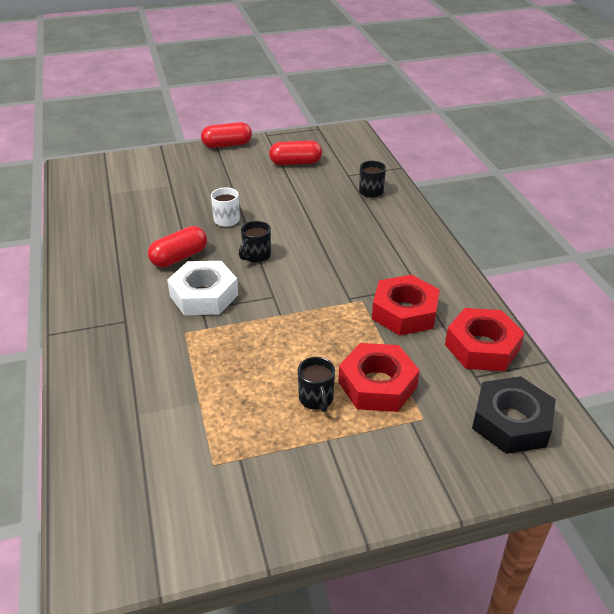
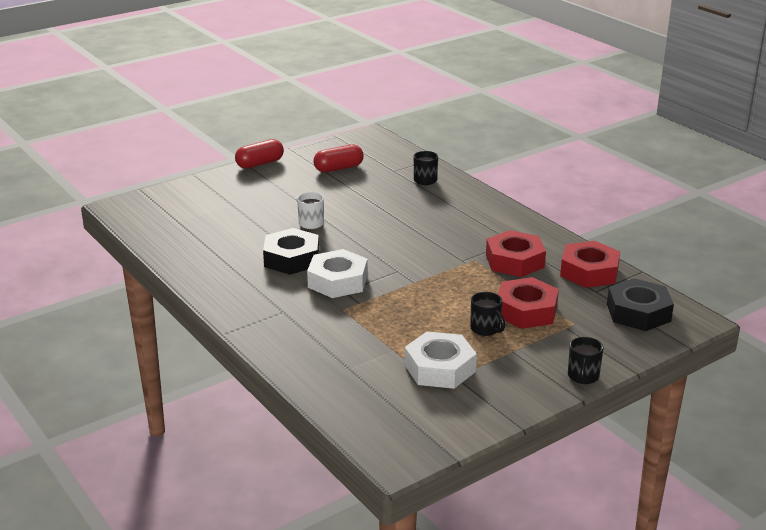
camera: 20 degrees left, 10 degrees down
(179, 257) = (291, 259): red capsule -> black nut
(230, 442) = (439, 368): none -> white nut
(256, 256) = (360, 245): black mug -> black mug (583, 377)

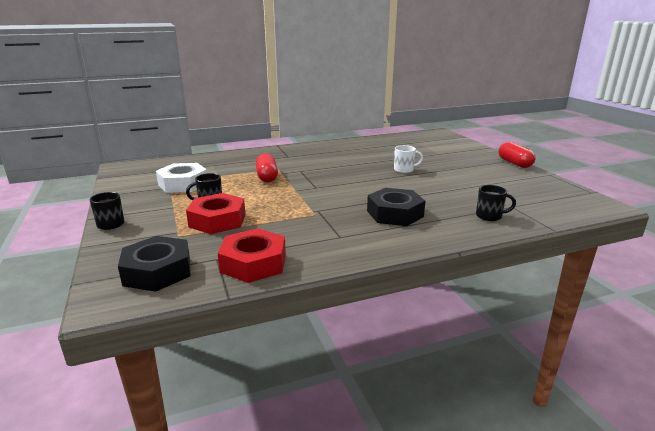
camera: 105 degrees right, 5 degrees down
(291, 259) = (352, 162): black nut -> black nut (395, 214)
(337, 281) = (313, 170): white nut -> none
(338, 168) = (511, 186): red capsule -> red capsule (267, 177)
(514, 261) = (301, 230): red nut -> none

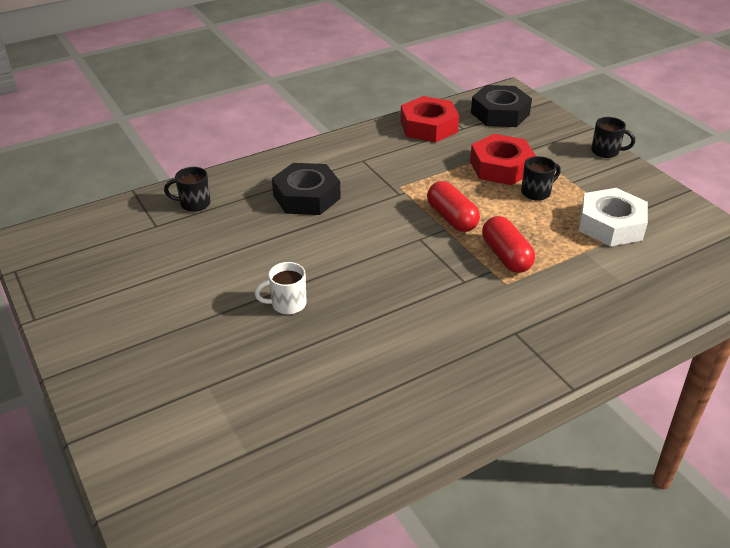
camera: 170 degrees right, 15 degrees up
(514, 163) = (69, 355): red capsule -> red capsule (451, 218)

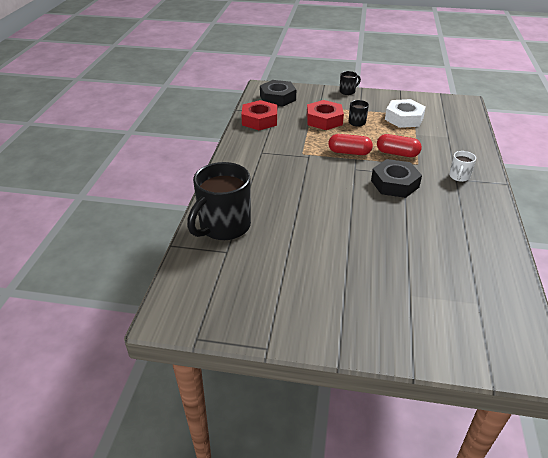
camera: 50 degrees left, 0 degrees up
(194, 204) = (223, 227): black mug -> black mug, size x2.20
(287, 304) = (365, 235): white mug -> white mug (459, 177)
(306, 197) = (272, 185): black nut -> black nut (395, 184)

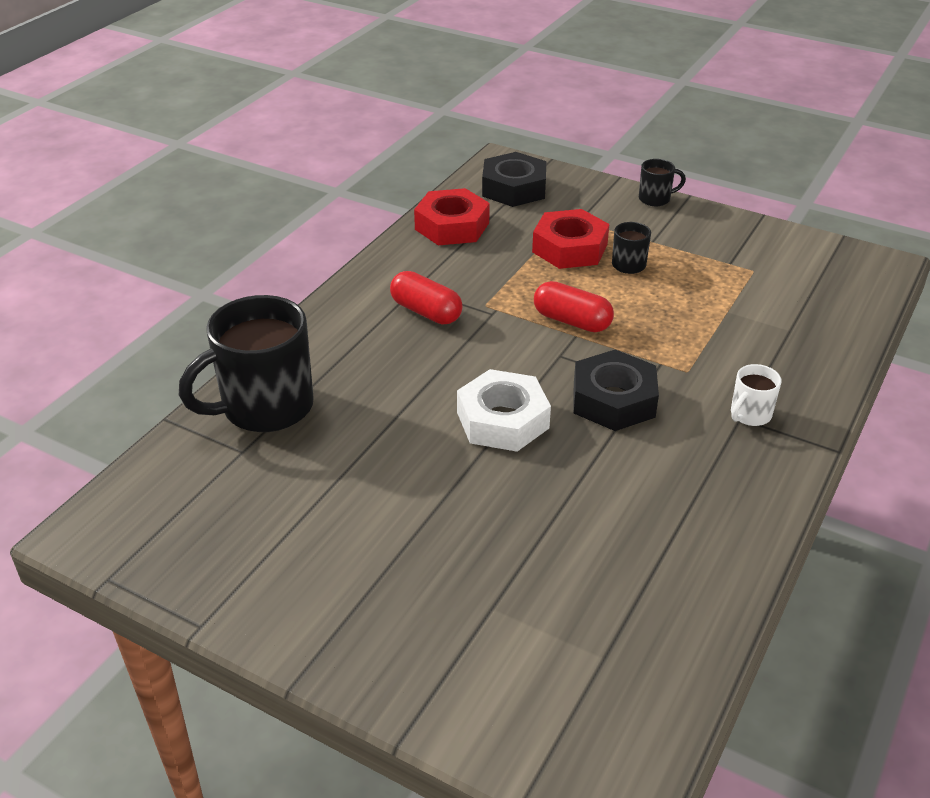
camera: 20 degrees right, 0 degrees up
(397, 153) = (662, 342): red capsule -> red capsule (426, 312)
(404, 118) = (727, 275): white nut -> white nut (503, 420)

